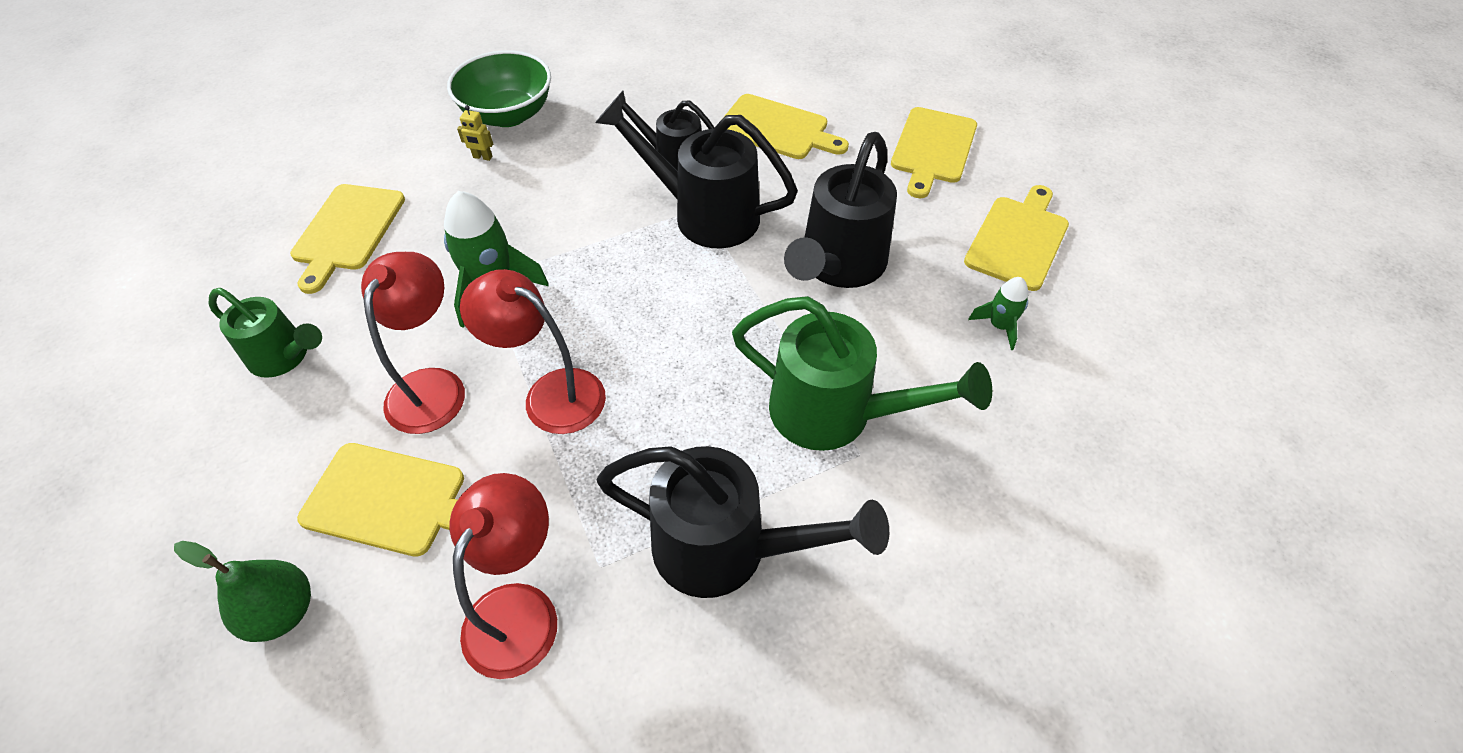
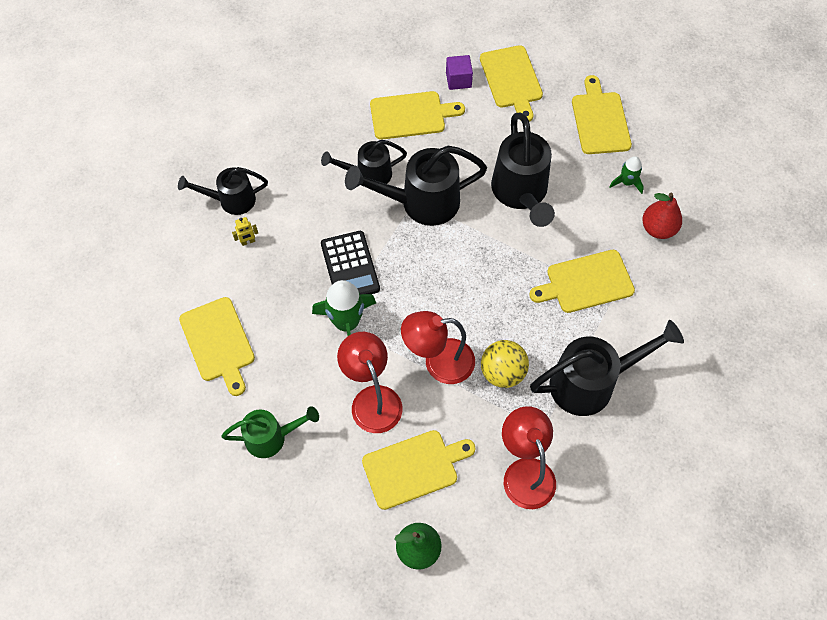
camera: 35 degrees left, 10 degrees up
(508, 114) = (231, 200): green bowl -> black watering can
(559, 234) = (350, 266): none -> black calculator
(617, 456) = (502, 372): none -> yellow ball
(835, 413) = (586, 282): green watering can -> yellow cutting board
(865, 121) = (458, 80): none -> purple cube
(1002, 405) = (658, 229): none -> red pear

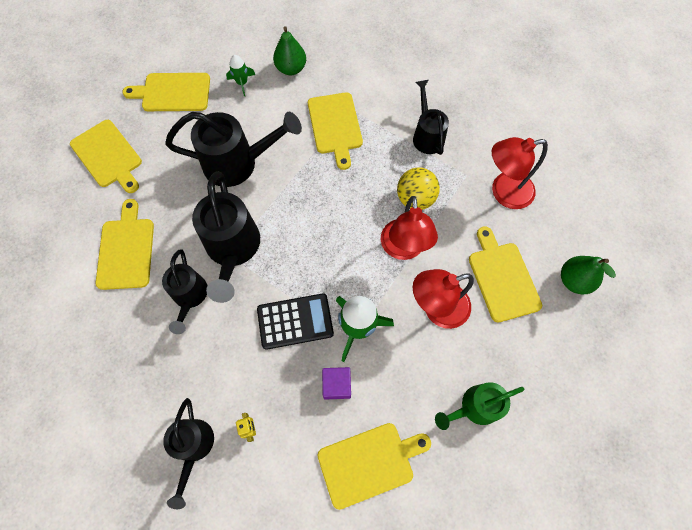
camera: 85 degrees left, 5 degrees up
(271, 437) = (475, 407): green watering can -> green watering can turned 105 degrees counterclockwise
(458, 80) = (94, 202): purple cube -> purple cube (337, 385)
(512, 80) = (108, 156): yellow cutting board -> yellow cutting board turned 60 degrees clockwise
(591, 383) = (427, 135): black watering can -> black watering can, size x0.62
(658, 229) = (291, 69): red pear -> green pear

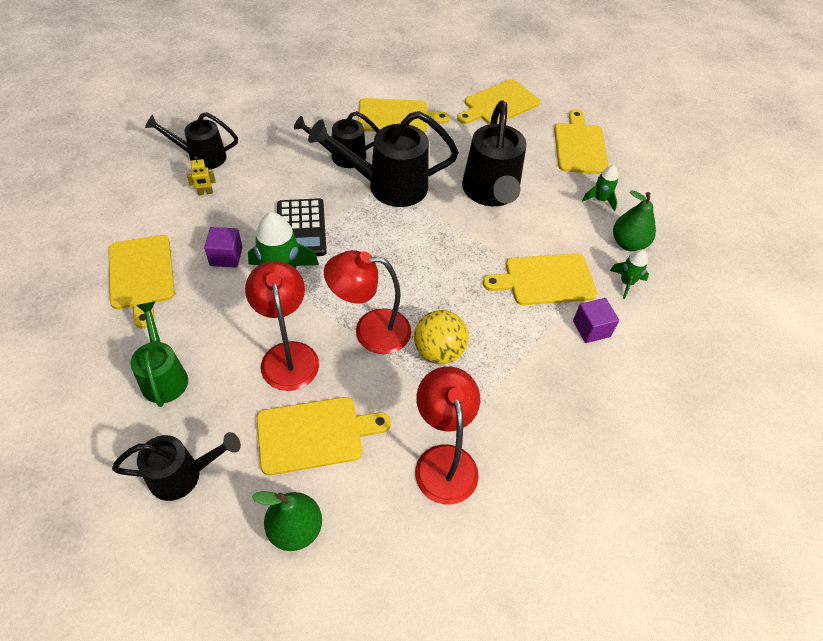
camera: 90 degrees right, 15 degrees down
(332, 74) = (626, 283): none -> green rocket
(378, 99) = (591, 329): none -> purple cube
(427, 135) = (536, 377): black watering can -> black watering can (183, 475)

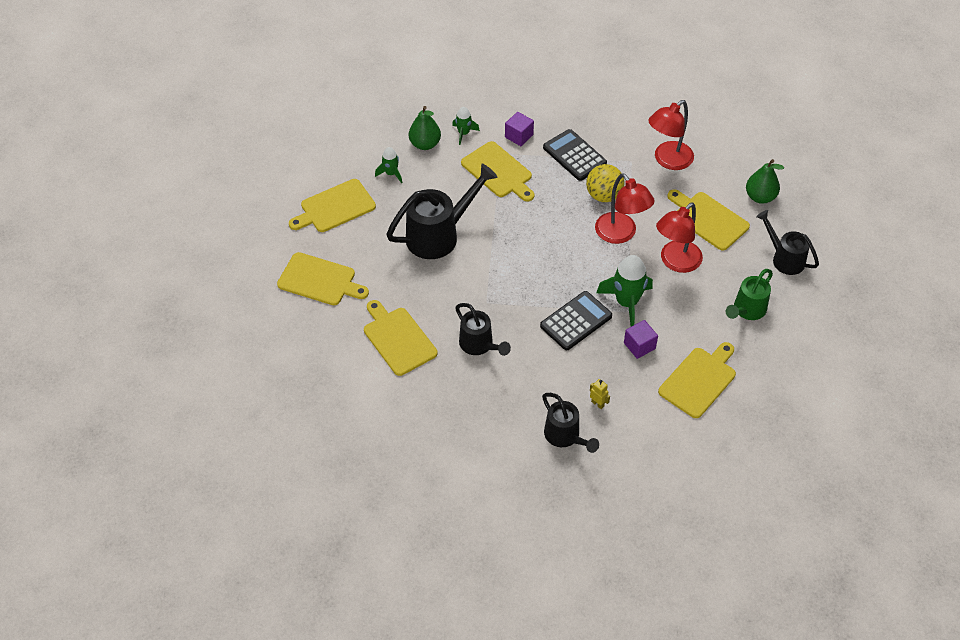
camera: 120 degrees left, 0 degrees up
(388, 186) = (486, 297): black watering can -> none
(523, 363) = (574, 156): none -> black calculator

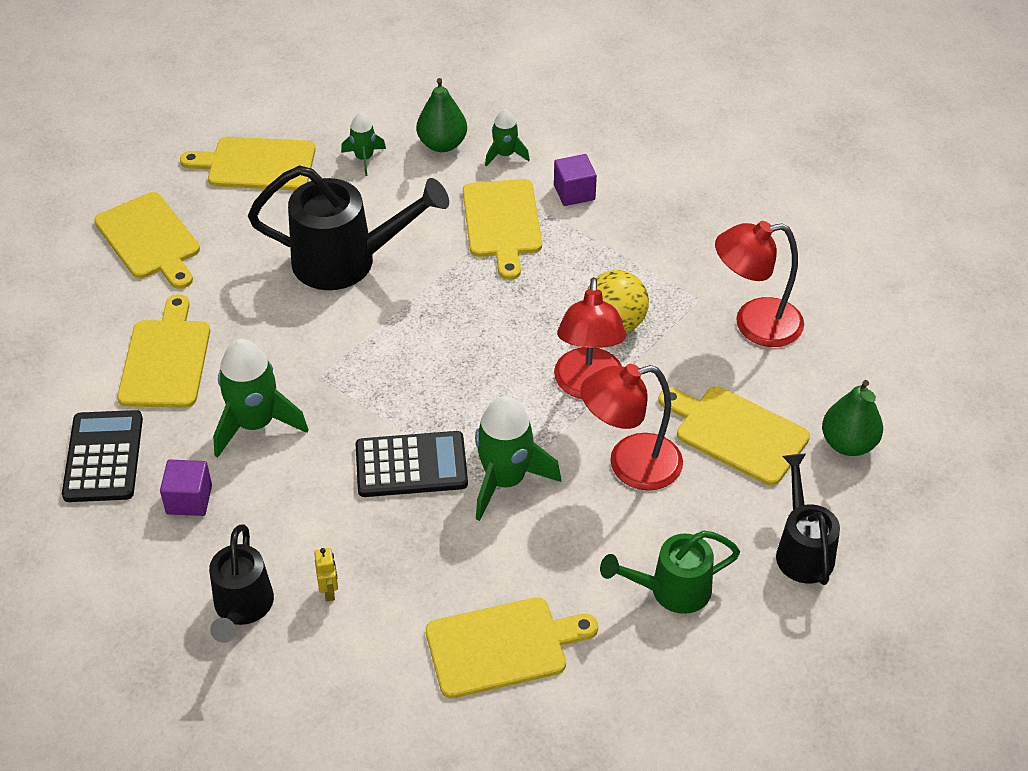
camera: 35 degrees right, 5 degrees down
(479, 345) = (255, 424): black watering can -> green rocket
(574, 156) = (625, 253): black calculator -> black calculator (103, 457)
(639, 346) = (465, 548): purple cube -> purple cube (189, 499)
(708, 219) = (736, 433): yellow cutting board -> yellow cutting board turned 45 degrees counterclockwise

